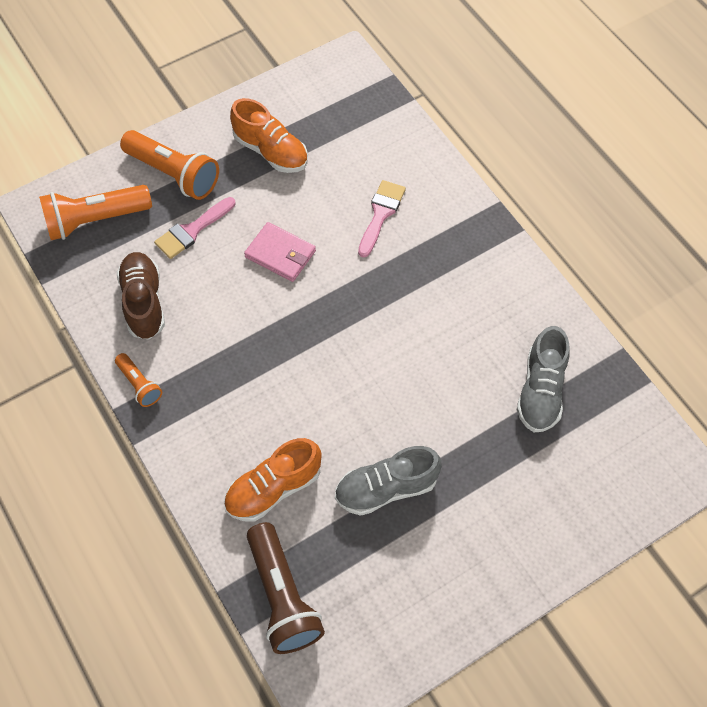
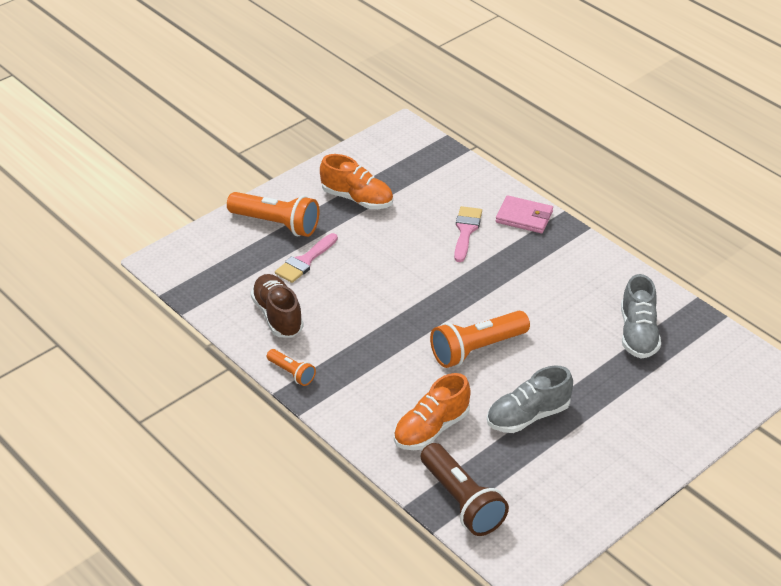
camera: 10 degrees left, 20 degrees down
(95, 220) = (216, 264): orange flashlight -> orange flashlight (476, 349)
(280, 254) = (387, 268): pink wallet -> pink wallet (524, 217)

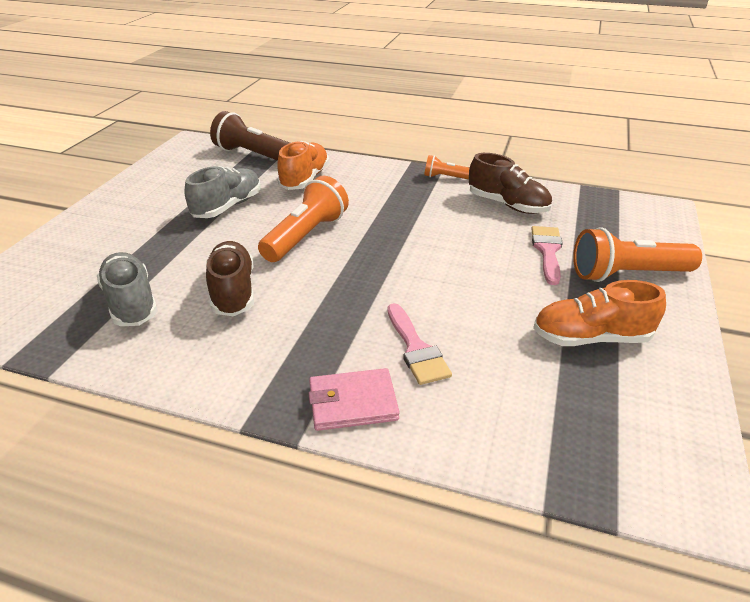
camera: 150 degrees right, 5 degrees down
(561, 315) = (233, 292): none -> brown shoe

